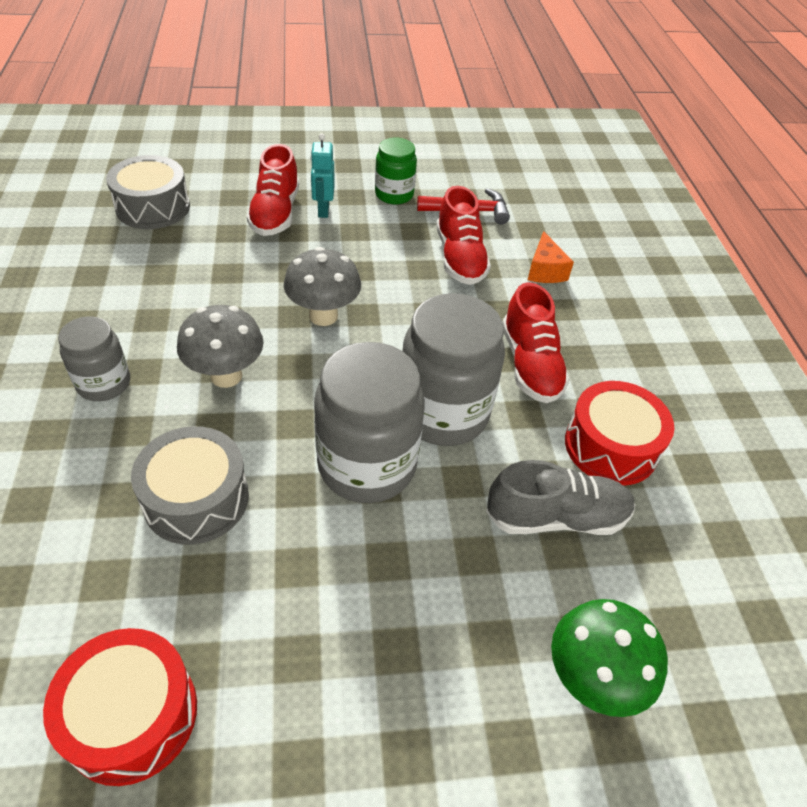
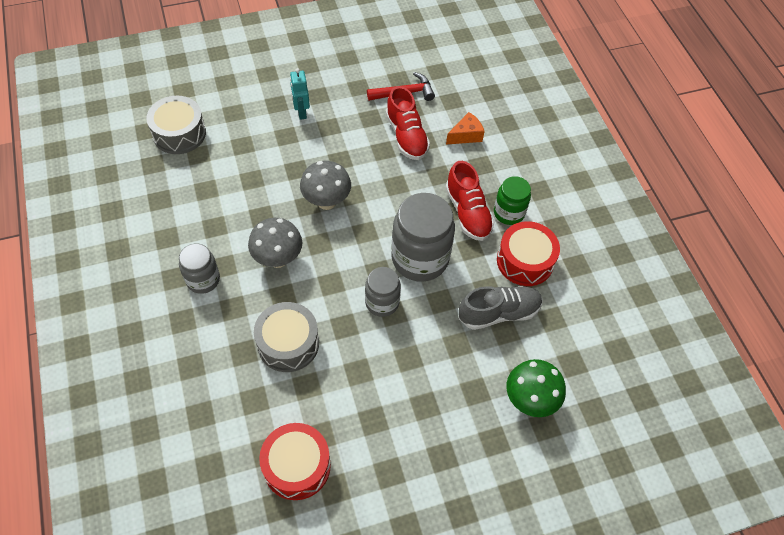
camera: 10 degrees left, 10 degrees up
(275, 214) = (268, 122): red shoe -> none
(367, 465) = (382, 302): grey jar -> grey jar, size x0.57
(394, 194) = (348, 88): green jar -> green jar (509, 213)
(545, 270) = (466, 135): orange cheese -> orange cheese turned 105 degrees counterclockwise

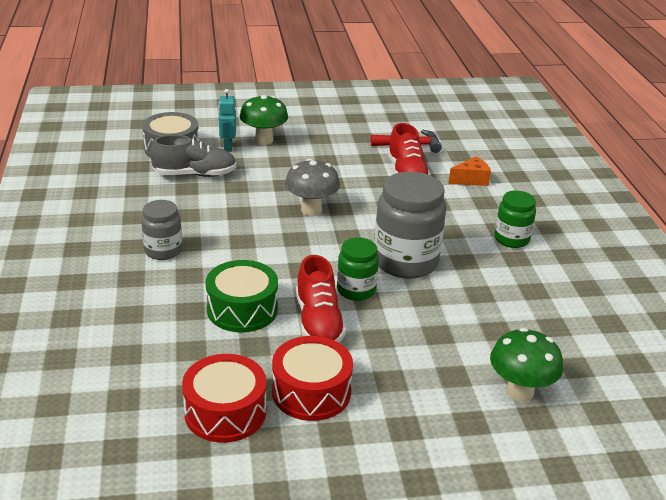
camera: 10 degrees right, 25 degrees down
(265, 107) = (264, 140): none -> green mushroom
(278, 259) = (248, 245): grey mushroom -> none
(288, 343) = (242, 309): grey drum -> green drum
(301, 112) = (300, 147): turquoise robot -> turquoise robot (227, 147)
(382, 302) = (356, 290): grey jar -> green jar
(468, 212) = (465, 234): red shoe -> red shoe (318, 322)
(499, 313) = (490, 314): grey shoe -> grey shoe (195, 174)
(525, 261) = (526, 277): red drum -> red drum (311, 392)

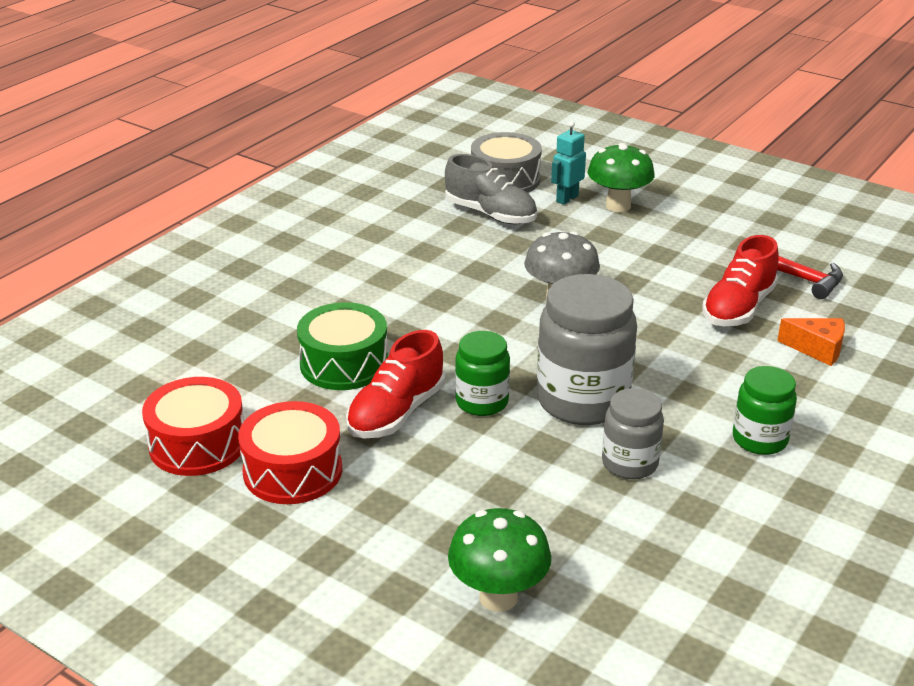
camera: 45 degrees right, 0 degrees up
(163, 251) = (353, 275): grey jar -> grey jar (630, 463)

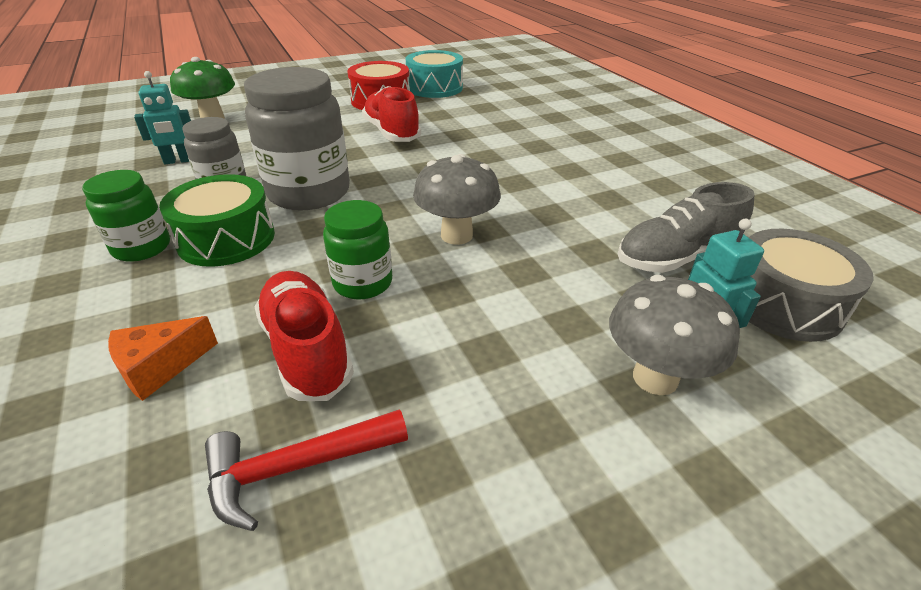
camera: 120 degrees right, 5 degrees up
(198, 444) = (434, 88): red drum -> turquoise drum
(344, 364) = (465, 131): green drum -> green drum (226, 239)
(482, 402) = (363, 159): green jar -> green jar (363, 283)
(618, 206) = (655, 378): green mushroom -> grey mushroom
(627, 535) = (178, 161): none -> turquoise robot

